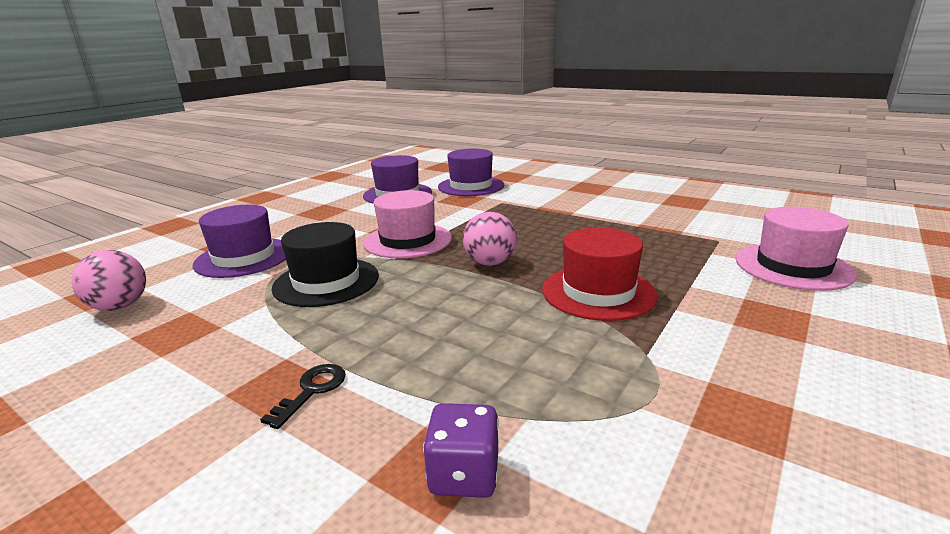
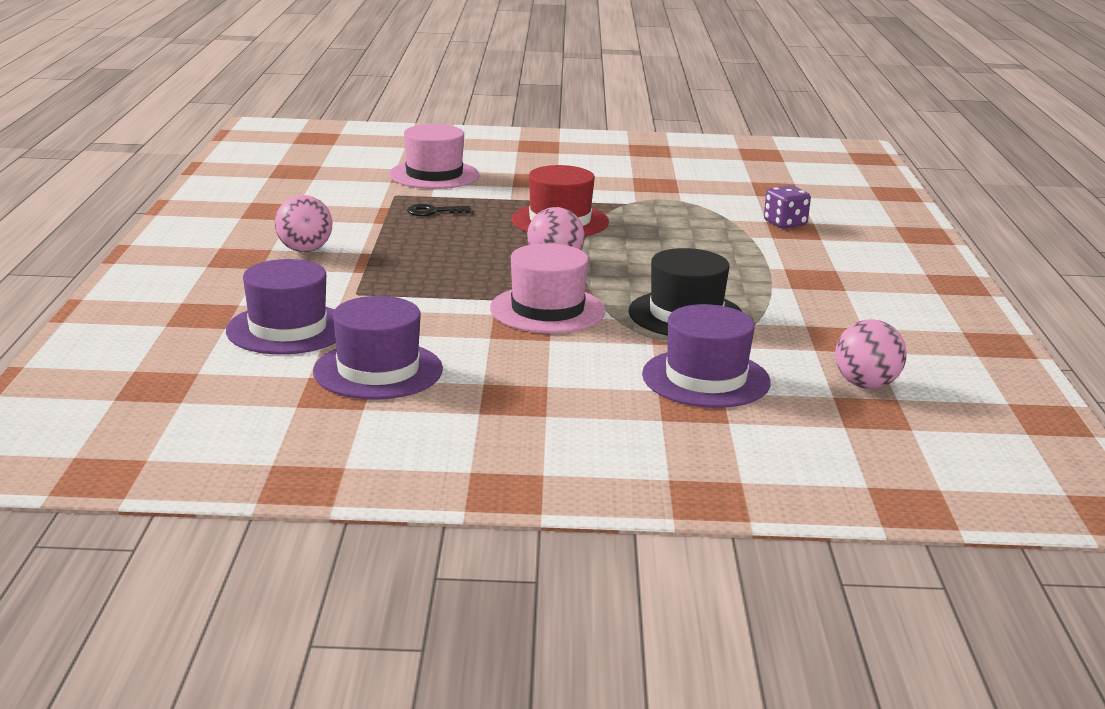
camera: 125 degrees left, 0 degrees up
(312, 391) = (800, 269): black key -> black key (433, 212)
(590, 200) = (305, 250): none -> pink ball

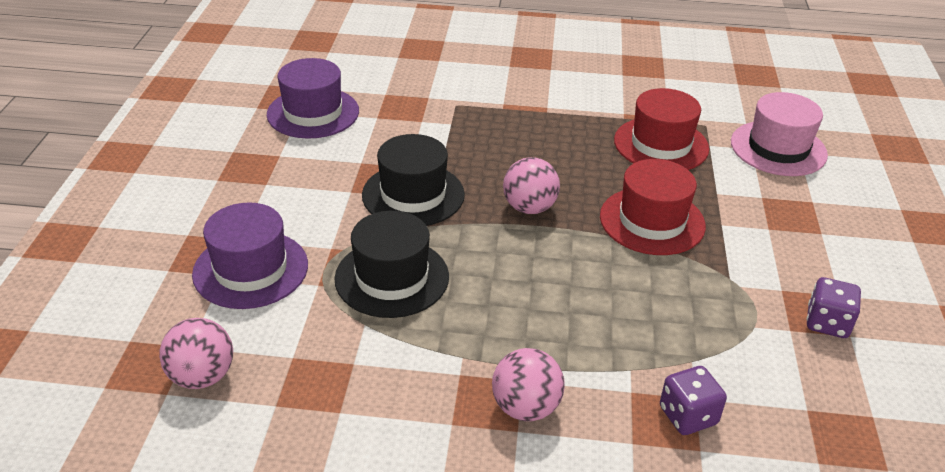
camera: 95 degrees right, 15 degrees up
(288, 329) = (391, 79): purple hat -> none
(305, 250) = (549, 82): pink ball -> pink ball (525, 407)
(433, 212) = (661, 144): black key -> red hat
(547, 310) = (413, 195): pink hat -> black hat
(666, 182) = (827, 323): none -> purple dice

